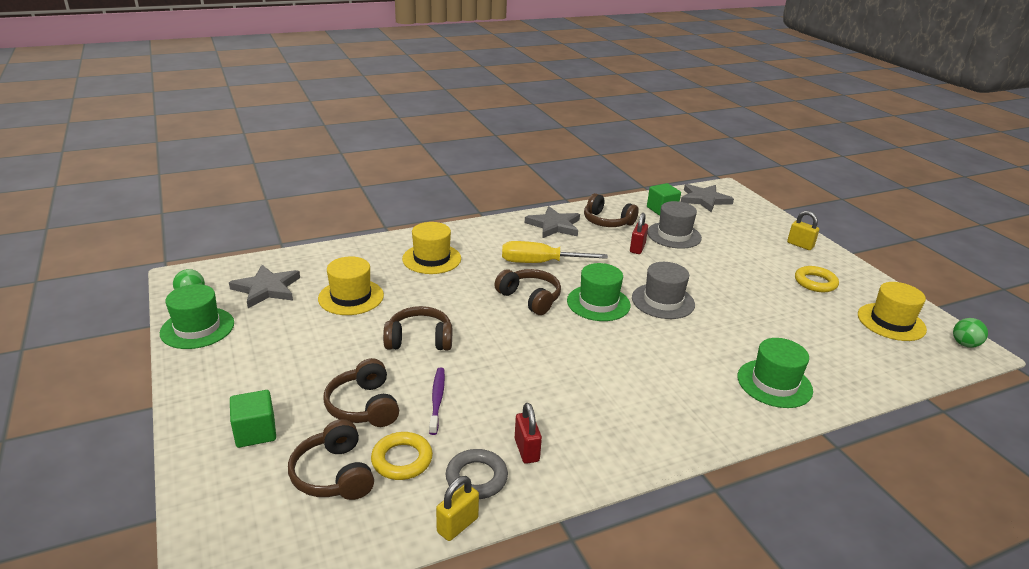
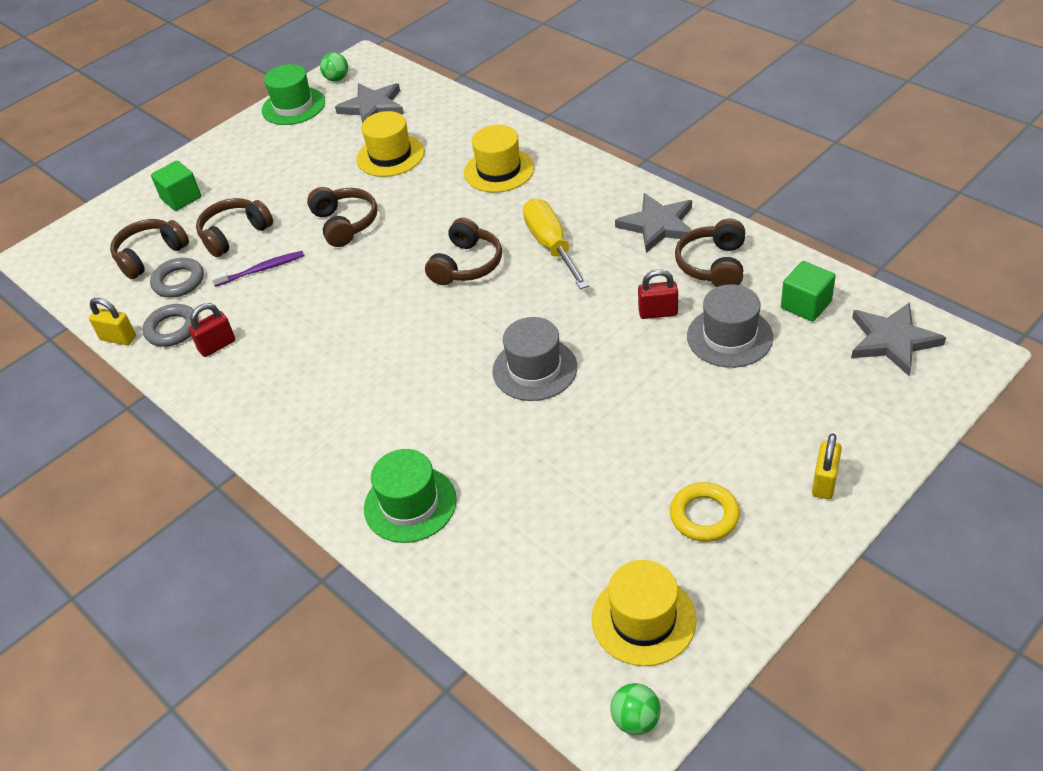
camera: 75 degrees right, 15 degrees up
(402, 460) = (178, 281): yellow ring -> grey ring
(598, 303) = (492, 318): green hat -> none

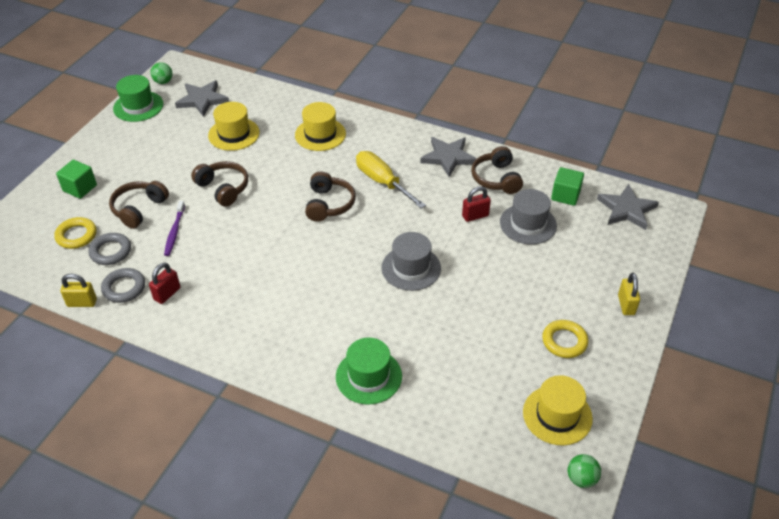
camera: 25 degrees left, 0 degrees up
(150, 255) = (76, 236): brown headphones -> yellow ring
(262, 269) = (174, 232): purple toothbrush -> purple toothbrush turned 135 degrees clockwise

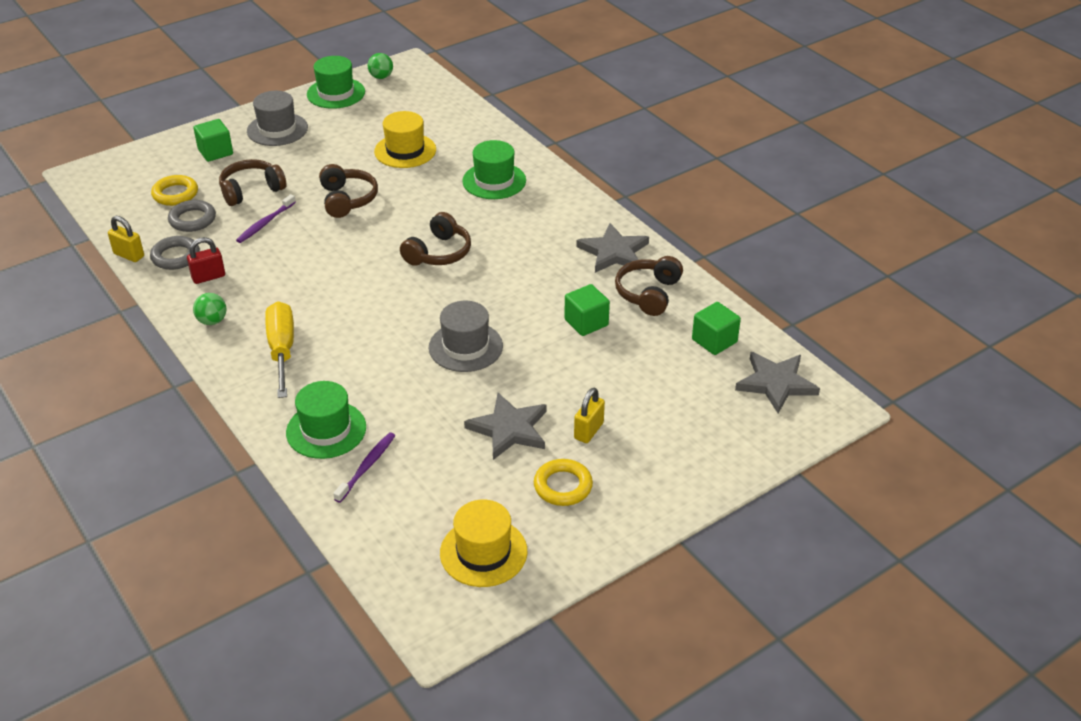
camera: 30 degrees right, 5 degrees down
(202, 100) = (404, 107): grey star -> grey star (509, 429)
(320, 134) = (494, 181): yellow hat -> green hat
(382, 182) = (516, 251): yellow screwdriver -> yellow screwdriver (282, 350)
(423, 390) = (367, 466): none -> purple toothbrush
(475, 216) = (586, 322): red padlock -> green cube
(528, 224) = (639, 353): grey hat -> grey hat (277, 129)
(581, 479) = (449, 622): green ball -> green ball (212, 321)
(626, 305) = (672, 481): yellow padlock -> yellow padlock (588, 431)

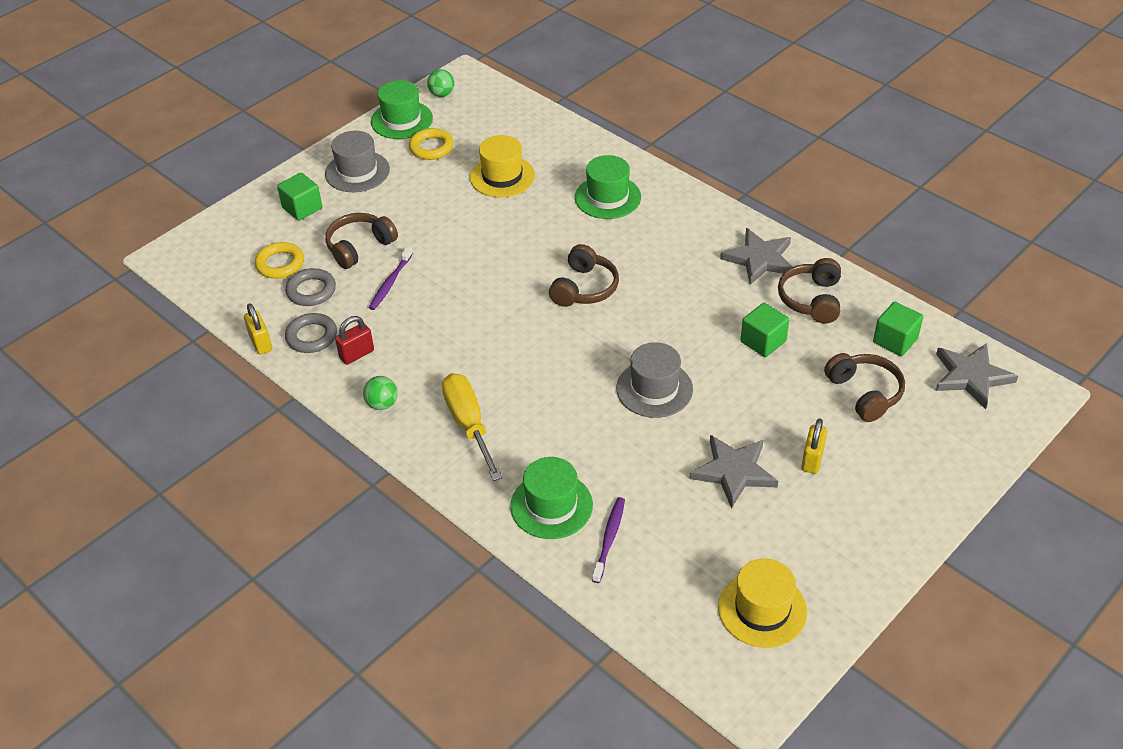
camera: 10 degrees left, 5 degrees up
(129, 255) = (261, 343): yellow padlock -> yellow padlock turned 45 degrees clockwise
(347, 200) = (465, 242): brown headphones -> brown headphones (864, 393)
(563, 486) = (810, 524): yellow ring -> yellow ring (431, 147)

